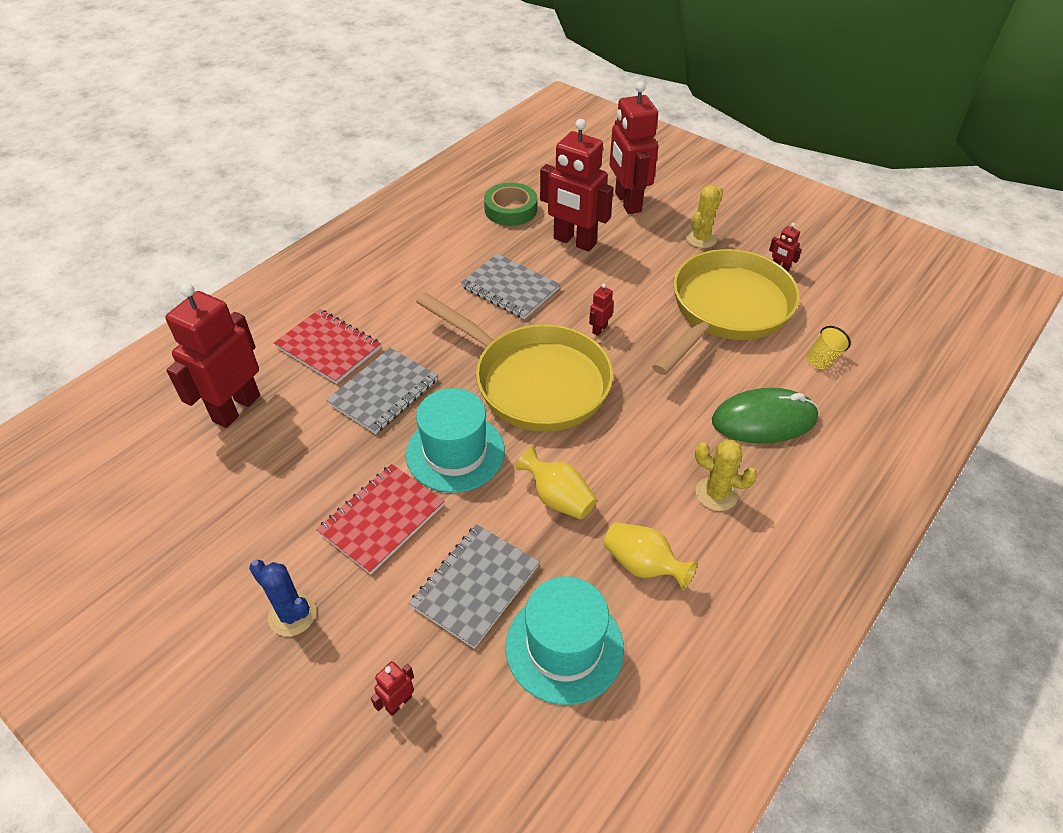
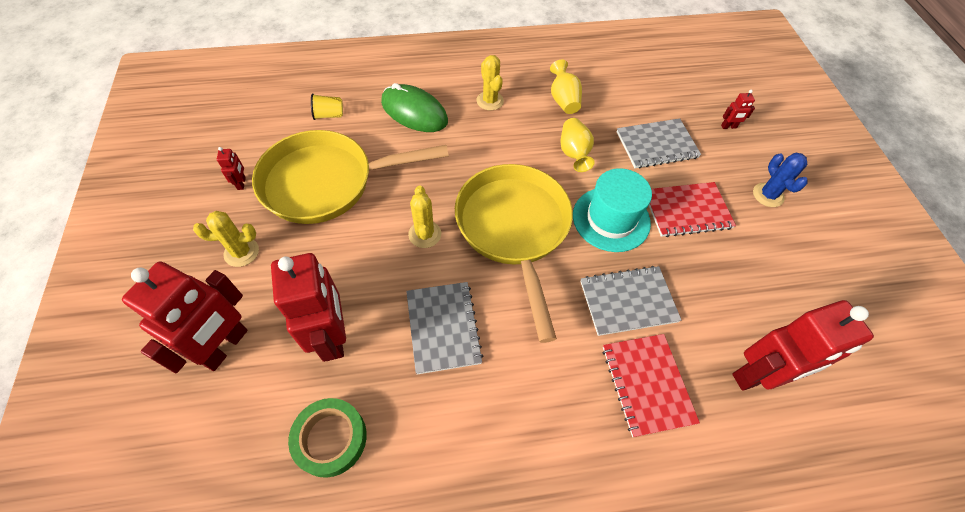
camera: 140 degrees left, 10 degrees up
(564, 647) = (633, 98): turquoise hat -> none
(599, 329) = (425, 234): red robot -> yellow cactus

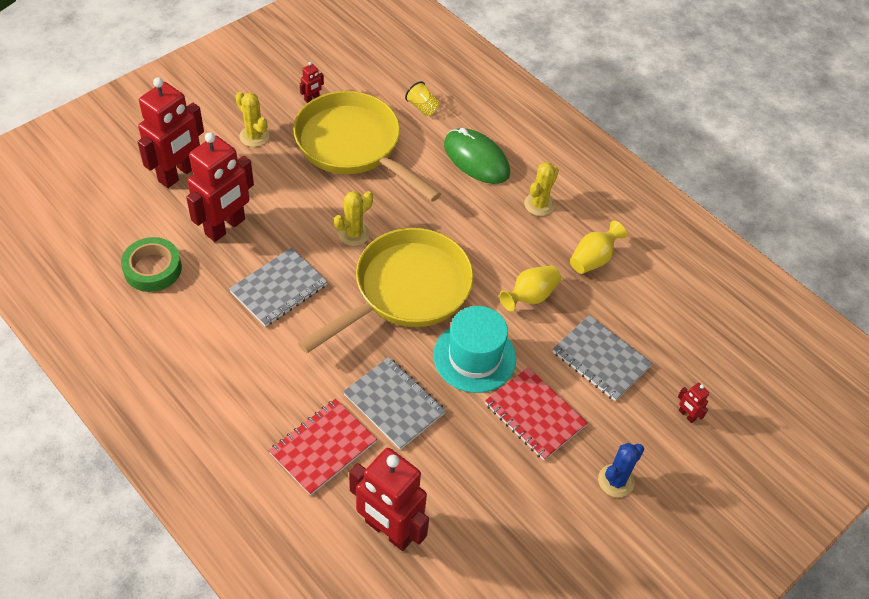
camera: 55 degrees right, 5 degrees down
(225, 347) = (178, 174): red robot -> red robot turned 45 degrees counterclockwise
(414, 112) = (476, 159): green mouse -> green mouse turned 45 degrees counterclockwise

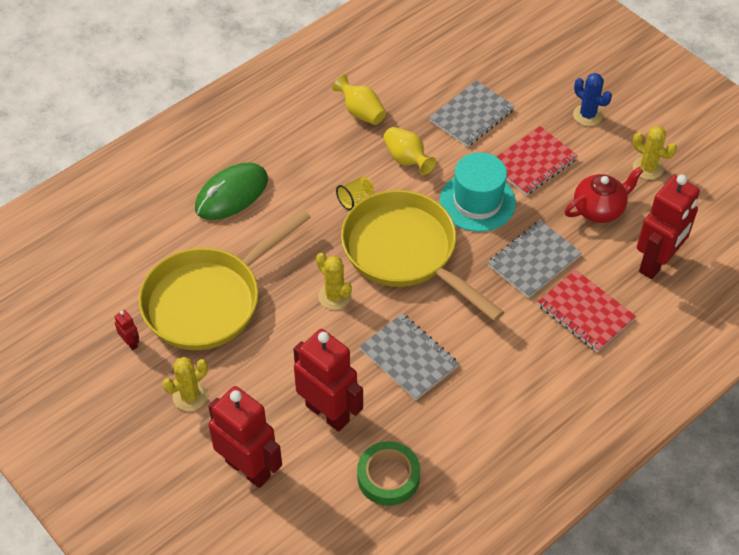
camera: 85 degrees left, 0 degrees up
(422, 107) = (152, 239): yellow cup -> yellow cup (355, 199)
(468, 477) = (599, 209): none -> red teapot
(539, 204) = (294, 147): yellow cactus -> yellow cactus (647, 168)
(686, 415) = (521, 67): red robot -> none

